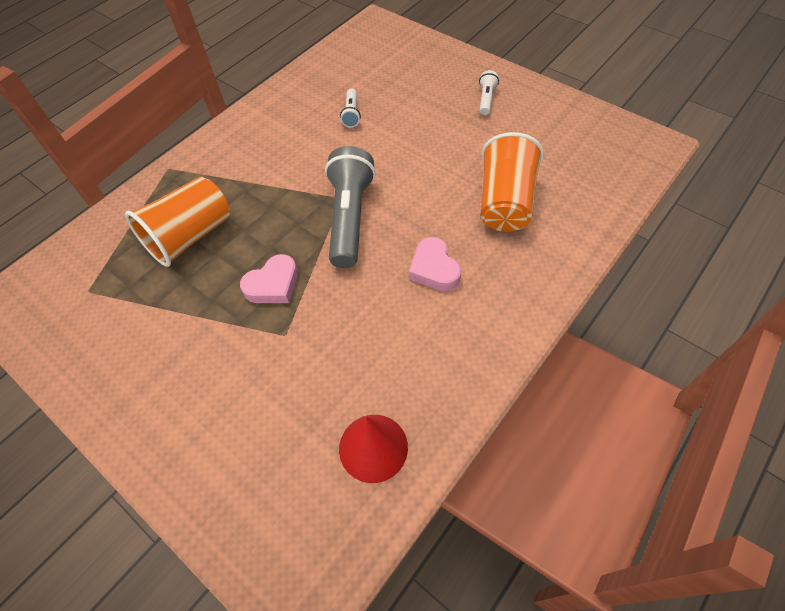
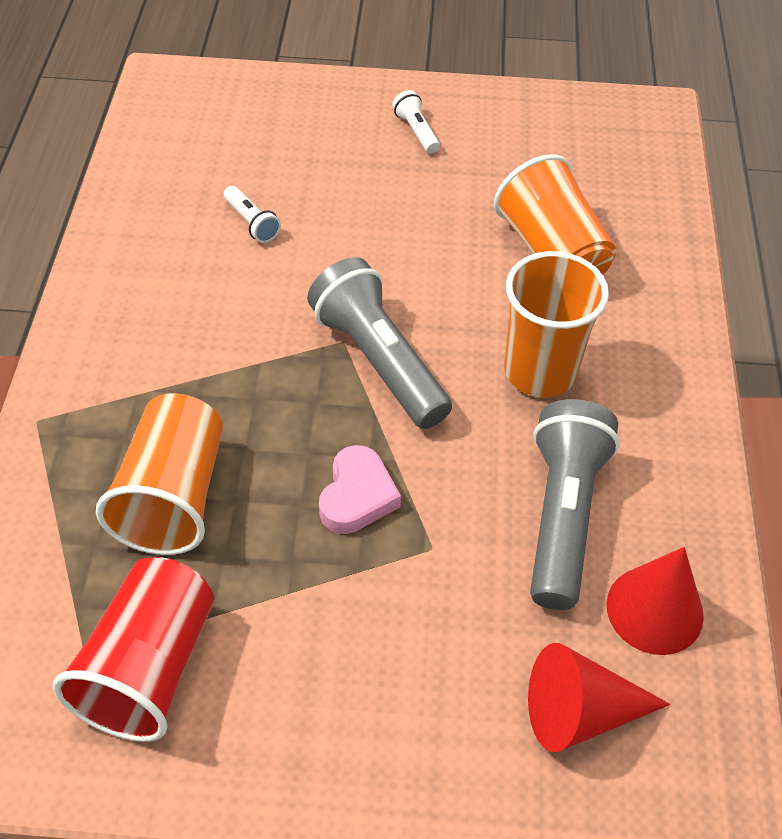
camera: 40 degrees left, 5 degrees down
(106, 314) = (149, 667): none -> red cup
(277, 477) = (580, 712): none -> red cone
(371, 358) = (562, 515): none -> grey flashlight
(434, 268) = (540, 371): pink heart -> orange cup

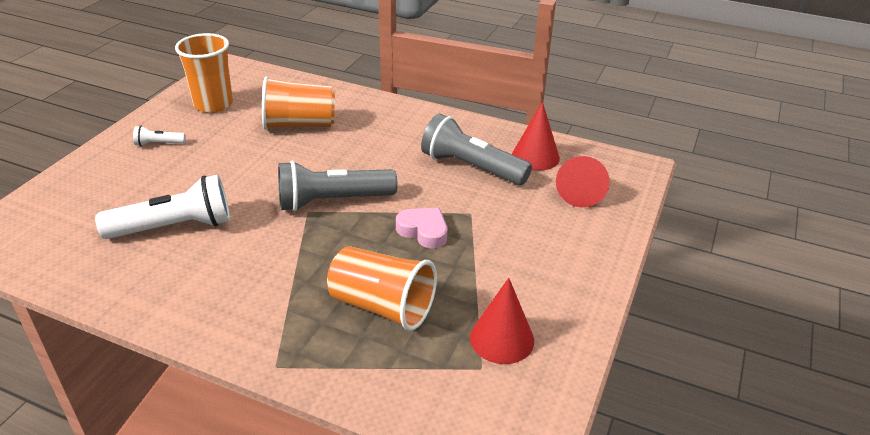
camera: 70 degrees left, 15 degrees down
(149, 667) = (502, 339): red cup -> red cone
(252, 223) = (175, 227): white flashlight -> white flashlight, size x2.19
(540, 371) = (378, 150): orange cup -> orange cup (213, 104)

